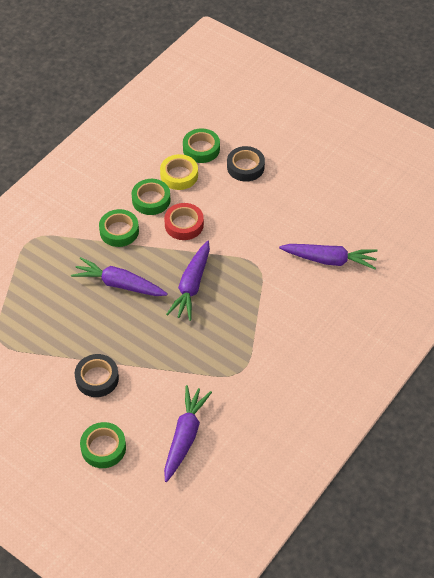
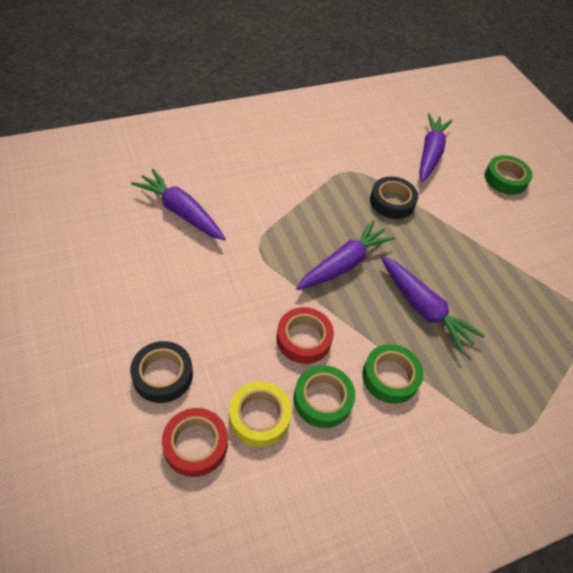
camera: 155 degrees left, 0 degrees up
(97, 378) = (489, 231): black tape -> black tape (392, 202)
(185, 436) = (430, 153): purple carrot -> purple carrot turned 150 degrees clockwise
(201, 149) = (195, 445): green tape -> red tape

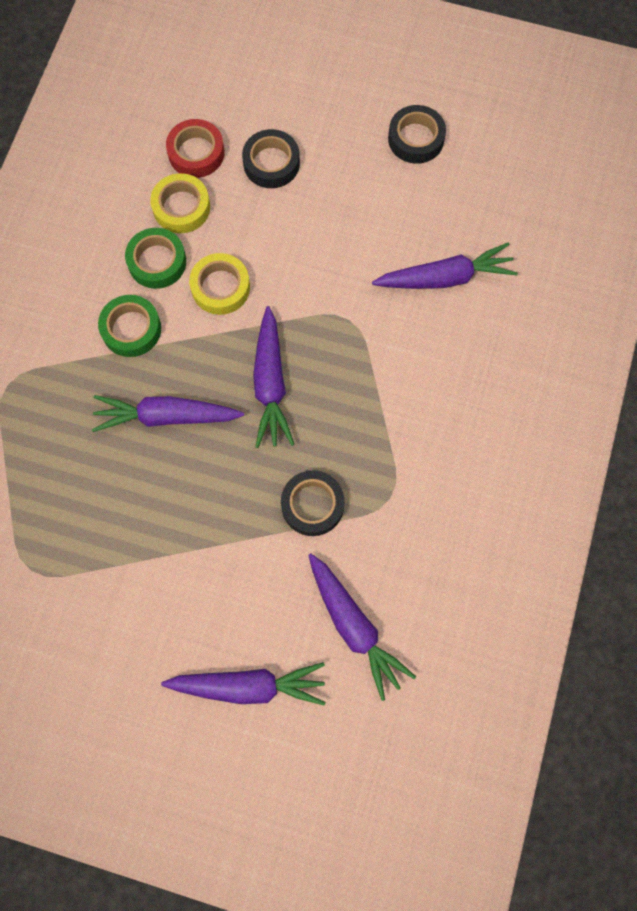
camera: 135 degrees right, 20 degrees up
(66, 286) = (416, 139): none -> black tape
(303, 339) = (220, 287): red tape -> yellow tape
(505, 179) = (248, 686): green tape -> purple carrot

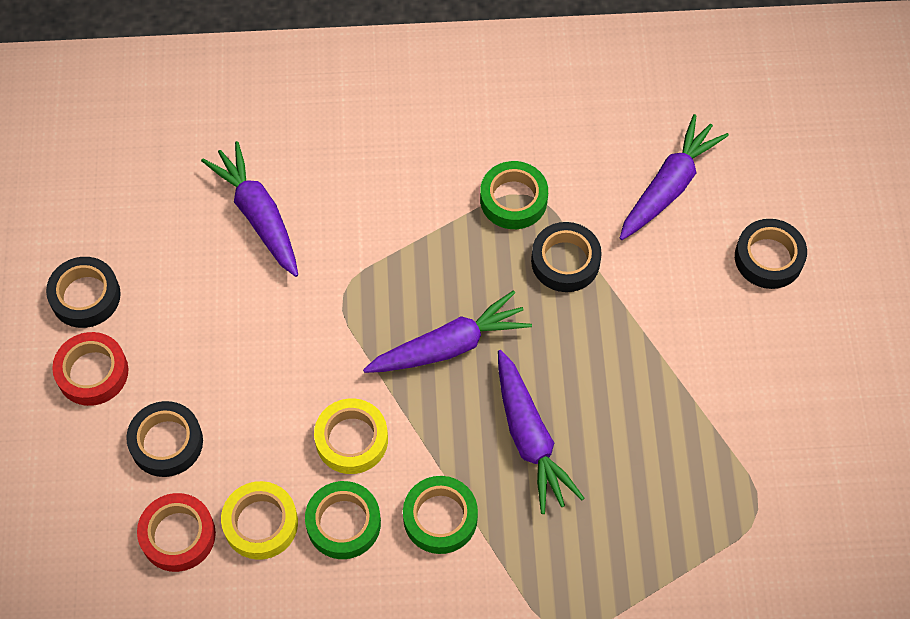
camera: 110 degrees left, 10 degrees down
(248, 686) = (768, 258): purple carrot -> black tape
(348, 129) = (92, 372): none -> red tape
(389, 484) = (513, 199): none -> green tape

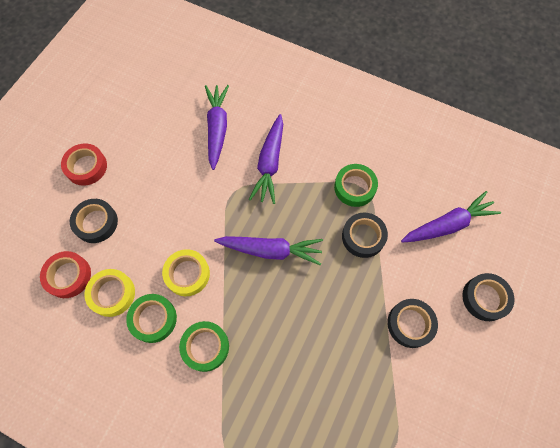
camera: 30 degrees right, 5 degrees up
(85, 296) = (109, 127): black tape -> black tape (410, 324)
(529, 438) = (282, 328): purple carrot -> purple carrot (270, 163)

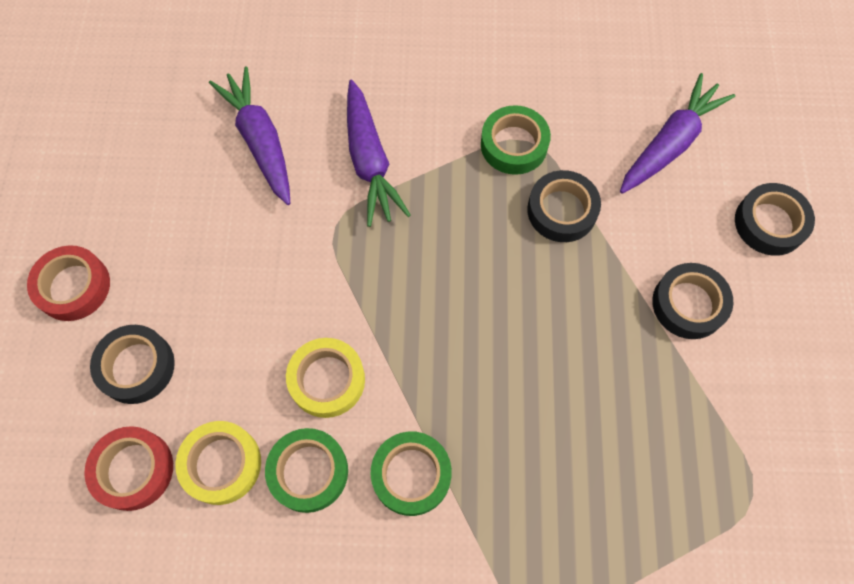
camera: 25 degrees left, 0 degrees up
(270, 250) = (437, 288): purple carrot -> none

